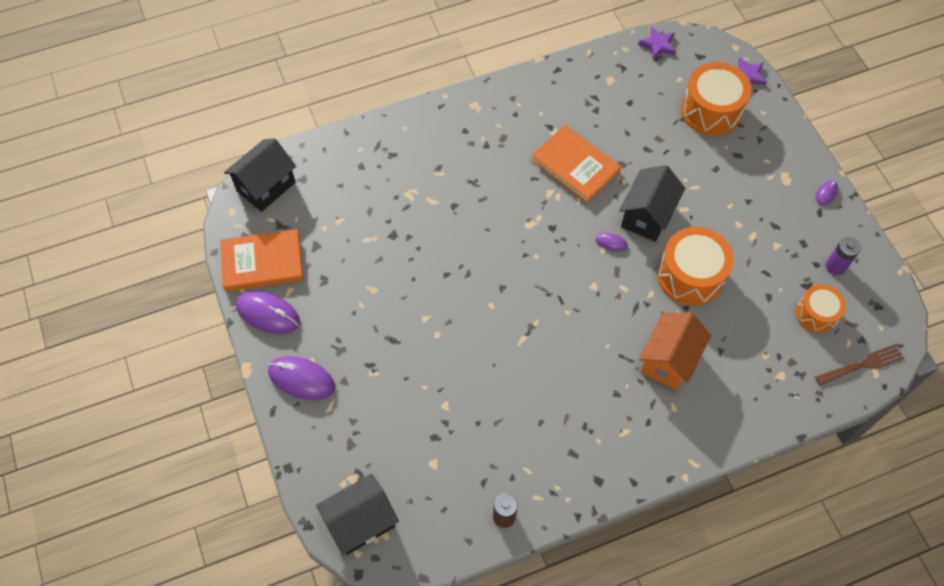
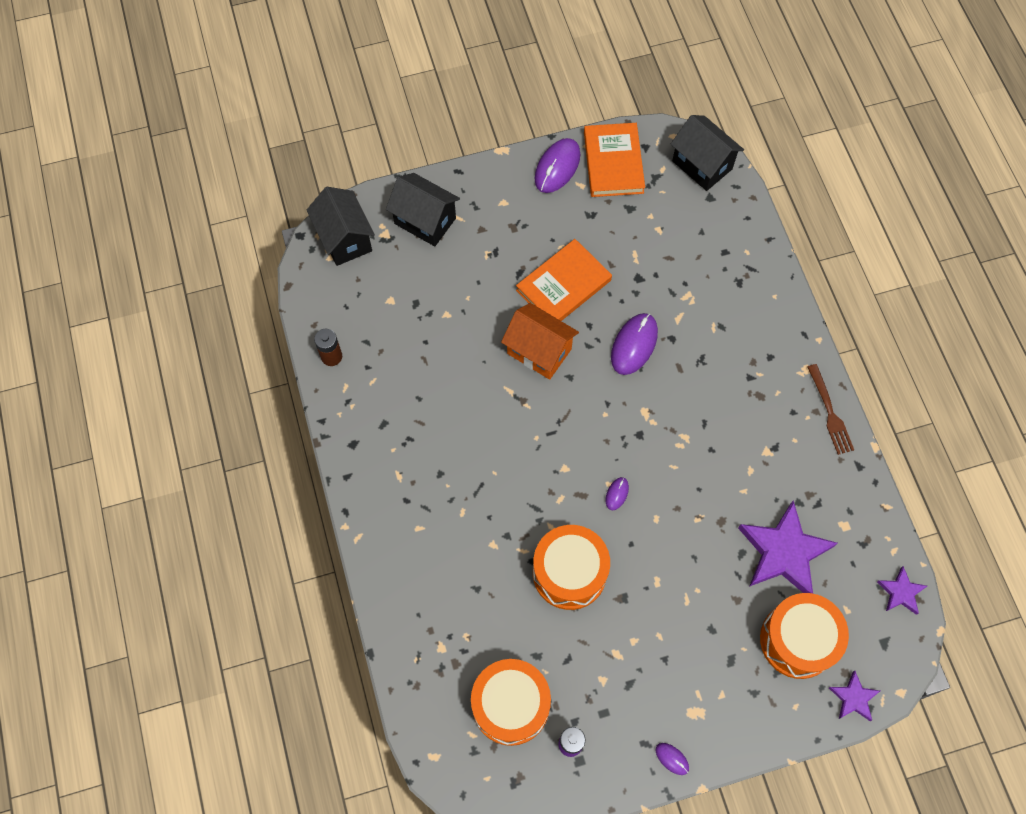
camera: 95 degrees right, 5 degrees up
(301, 379) = (487, 194): purple mouse -> purple mouse (634, 345)
(575, 166) = (719, 469): orange book -> orange book (563, 285)
(640, 120) = (784, 552): none -> purple star
(647, 216) = (649, 538): black house -> black house (425, 221)
(668, 360) = (471, 532): orange house -> orange house (539, 351)
(816, 314) = (510, 705): orange drum -> orange drum, size x1.64
(862, 365) = (443, 742): brown fork -> brown fork (830, 412)

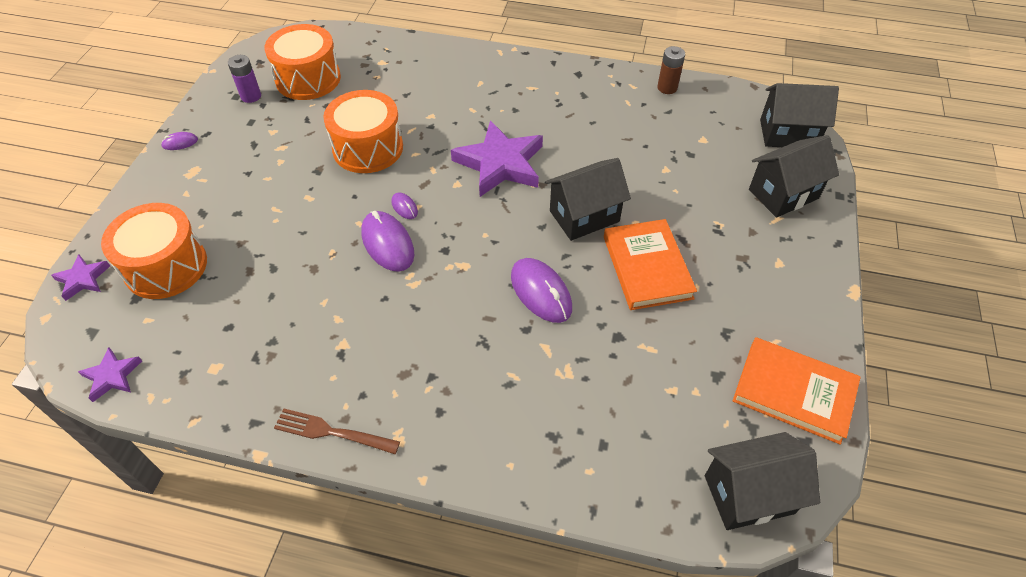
camera: 120 degrees right, 15 degrees down
(539, 351) = (584, 216): orange house -> black house
(557, 167) = (809, 332): purple mouse -> purple mouse (387, 244)
(784, 552) = (242, 301): purple star -> purple star (500, 164)

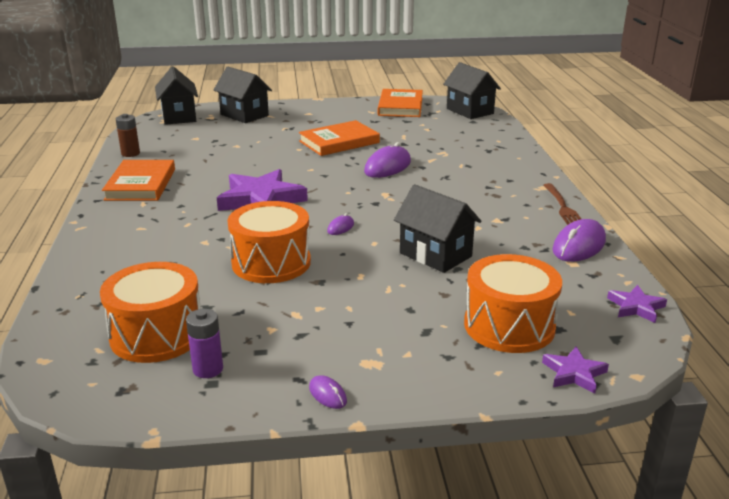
camera: 110 degrees left, 25 degrees down
(387, 244) = (387, 225): purple mouse -> purple mouse (579, 246)
(578, 89) = (141, 184): none -> orange book
(584, 216) = (304, 163): black house -> black house (435, 255)

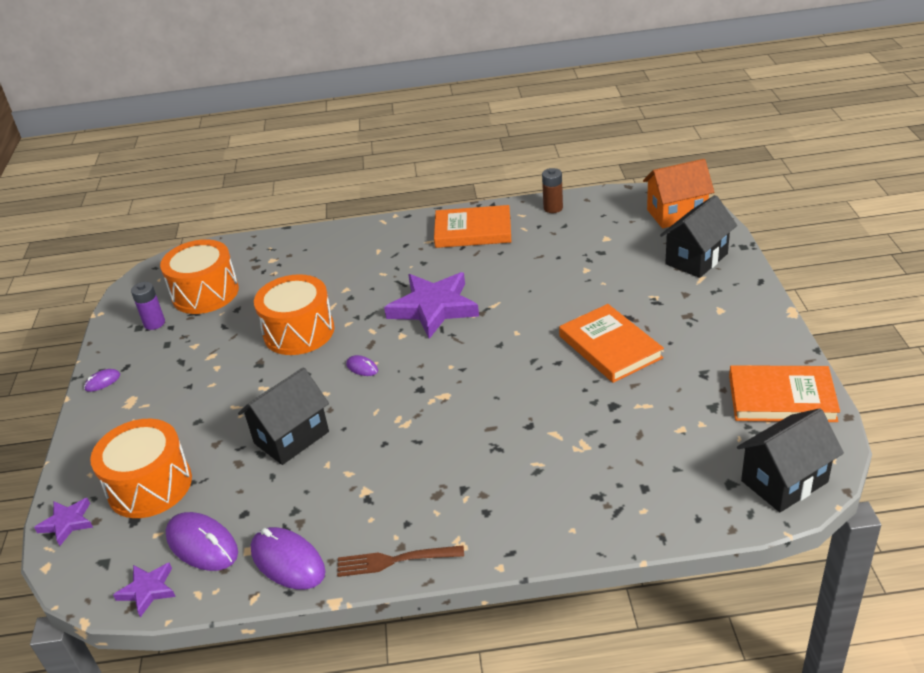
camera: 95 degrees right, 10 degrees up
(179, 117) = (676, 214): black house -> orange house
(387, 167) = (527, 394): purple mouse -> purple mouse (202, 544)

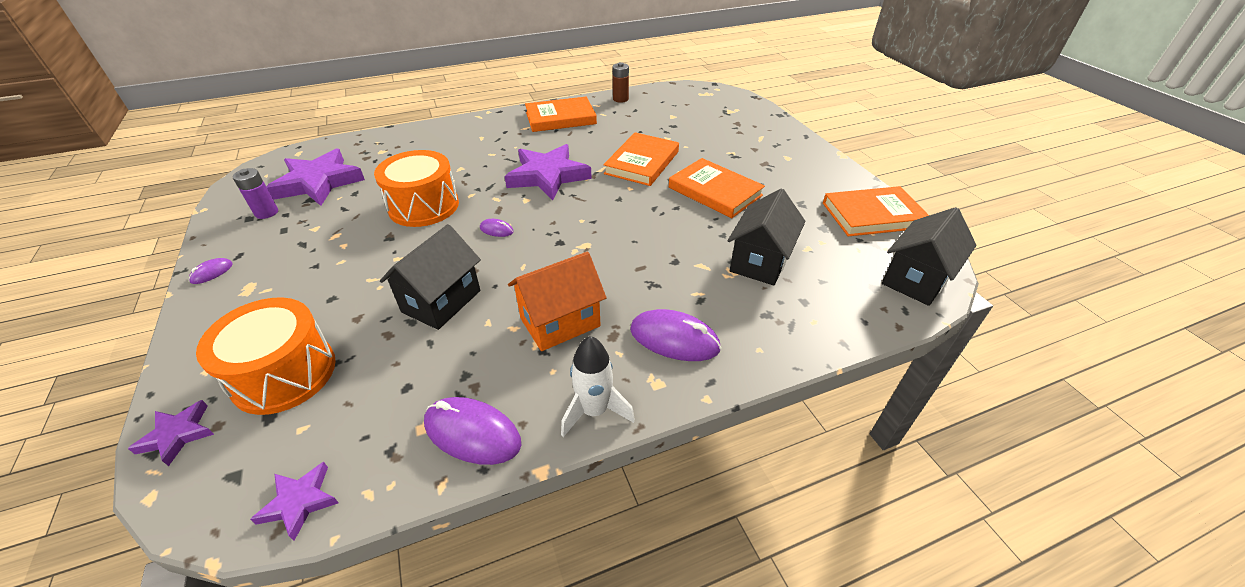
camera: 20 degrees left, 5 degrees up
(202, 544) = (362, 431): purple mouse -> purple mouse (674, 339)
(205, 293) = (318, 182): orange drum -> purple star
(395, 560) = (594, 411): brown fork -> white rocket
(543, 300) = (642, 162): none -> orange book
(676, 214) = (718, 97): orange house -> orange house (560, 322)
(696, 259) = (750, 125): black house -> black house (760, 261)

